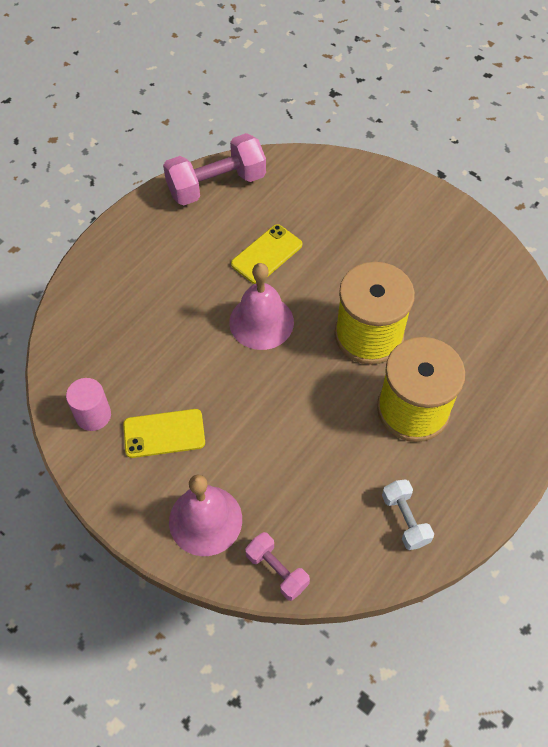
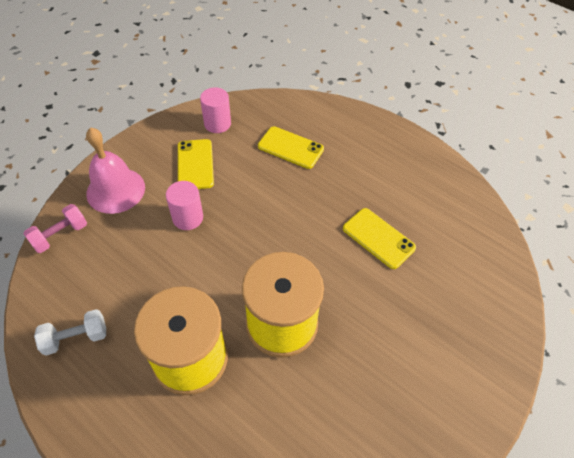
camera: 90 degrees right, 5 degrees down
(139, 332) = (290, 148): none -> yellow phone
(216, 185) = (459, 199): pink dumbbell -> none
(246, 432) = (188, 218): none -> pink cylinder
(261, 322) = (299, 231): pink bell -> none

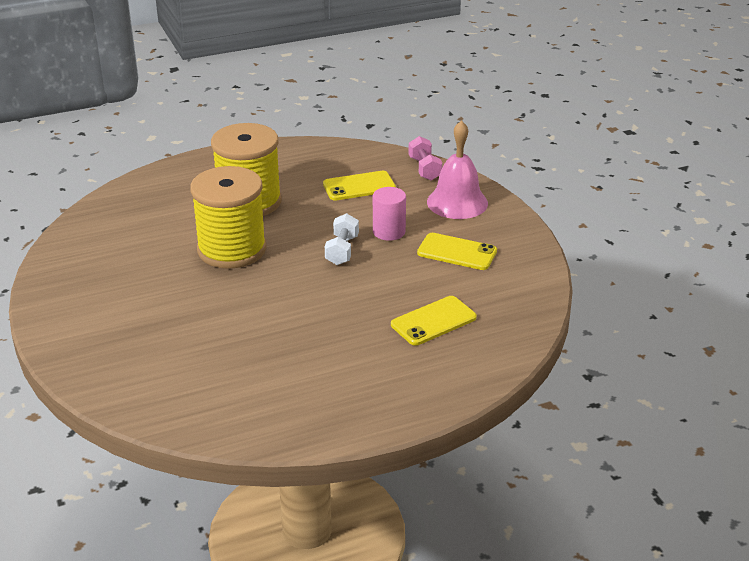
camera: 120 degrees right, 20 degrees down
(76, 338) = (316, 161): white dumbbell -> white dumbbell (342, 250)
(217, 124) = (511, 282): pink cylinder -> none
(378, 238) = (259, 335): yellow phone -> yellow phone (359, 186)

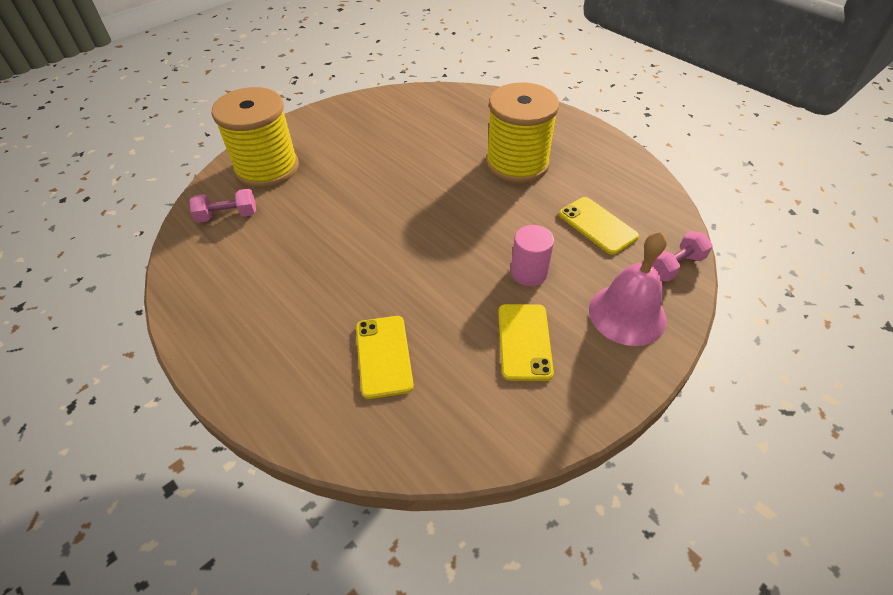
camera: 70 degrees right, 15 degrees up
(181, 392) = (228, 216): none -> pink dumbbell
(232, 249) = (436, 178): yellow spool -> yellow spool (267, 168)
(342, 250) = (474, 248): white dumbbell -> none
(433, 321) = (383, 356): yellow phone -> yellow phone turned 45 degrees clockwise

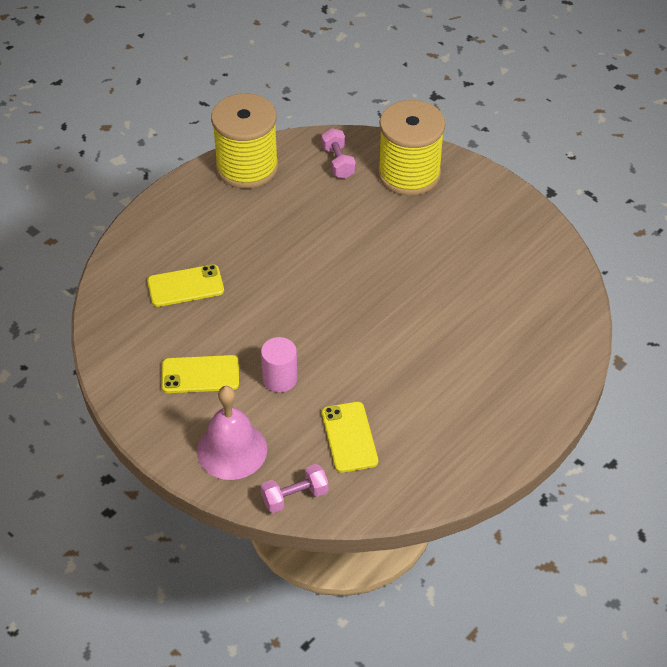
camera: 85 degrees right, 0 degrees up
(517, 164) = (444, 371): yellow spool -> yellow spool (247, 167)
(597, 225) = (349, 437): yellow phone -> yellow phone turned 60 degrees counterclockwise
(674, 266) = (295, 496): pink dumbbell -> pink dumbbell turned 75 degrees counterclockwise

